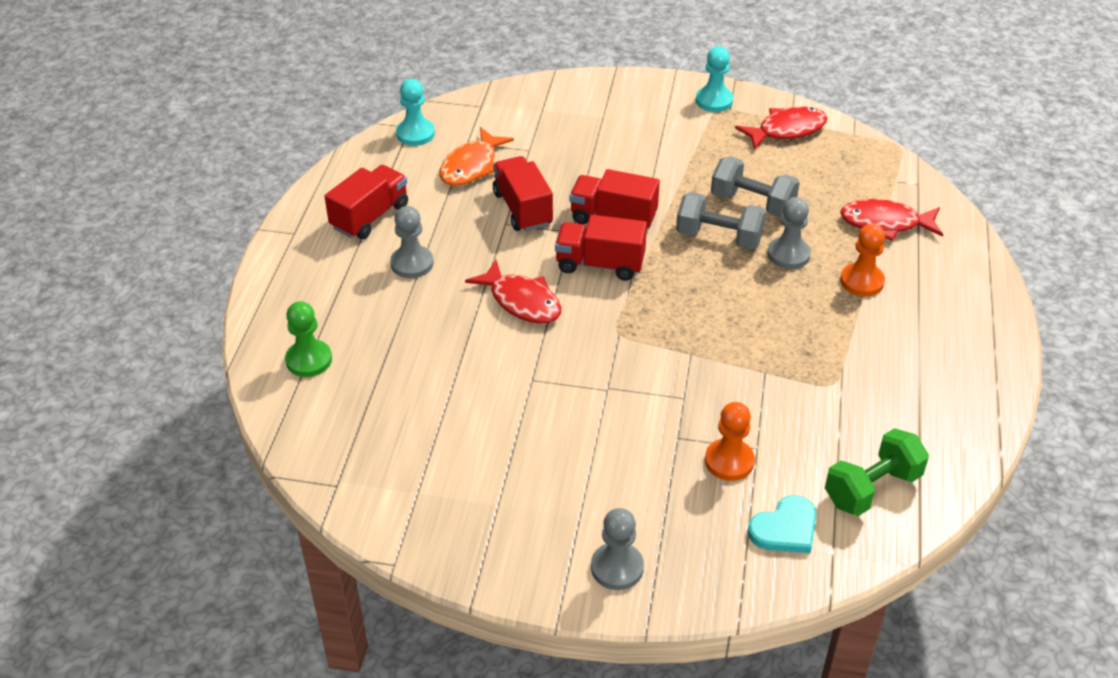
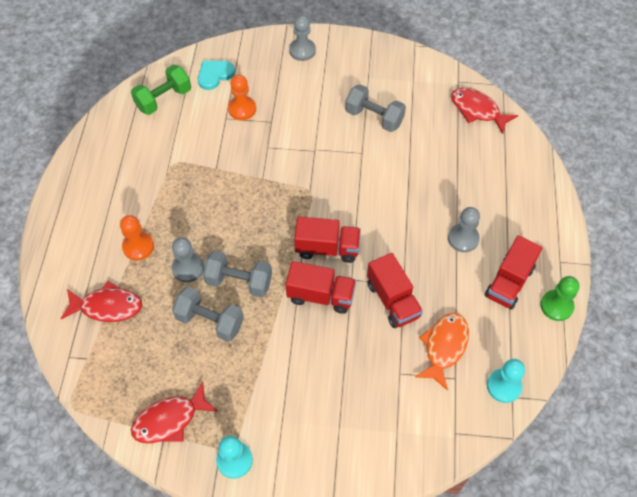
camera: 175 degrees right, 15 degrees up
(309, 360) = (504, 156): green pawn -> green pawn (556, 306)
(502, 431) = (374, 118): none -> grey dumbbell
(521, 301) = (378, 211): red fish -> red fish (477, 110)

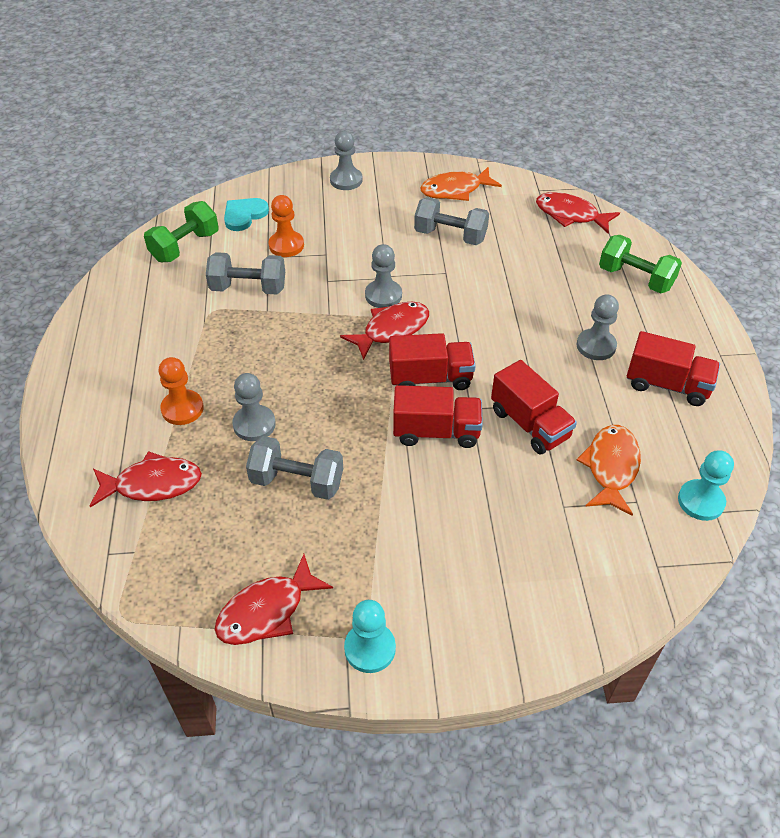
camera: 10 degrees left, 10 degrees down
(239, 282) = (325, 430): grey dumbbell -> grey dumbbell (248, 288)
(307, 200) = (391, 330): none -> red fish
(308, 167) = (383, 295): none -> grey pawn
(389, 72) = (455, 190): none -> orange fish
(509, 282) = (667, 385): red truck -> red truck turned 90 degrees counterclockwise
(513, 180) = (635, 278): none -> green dumbbell
(556, 306) = (733, 402): green pawn -> none

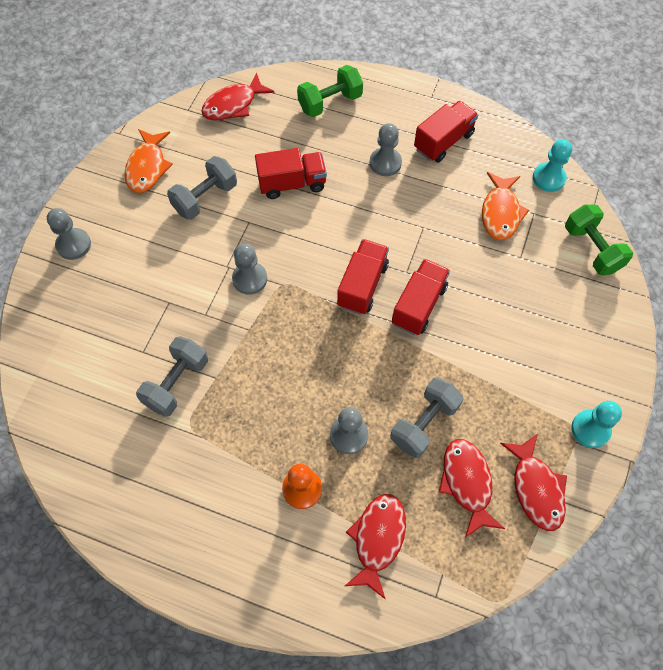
camera: 65 degrees left, 15 degrees up
(185, 246) = (80, 421): green dumbbell -> green dumbbell (591, 249)
(244, 215) = (67, 351): turquoise heart -> none
(286, 245) = (136, 330): orange pawn -> none
(391, 330) = (294, 290): red fish -> red fish (467, 483)
(530, 424) = (440, 241): red truck -> red truck (292, 183)
(611, 468) = (500, 213): orange fish -> orange fish turned 120 degrees counterclockwise

